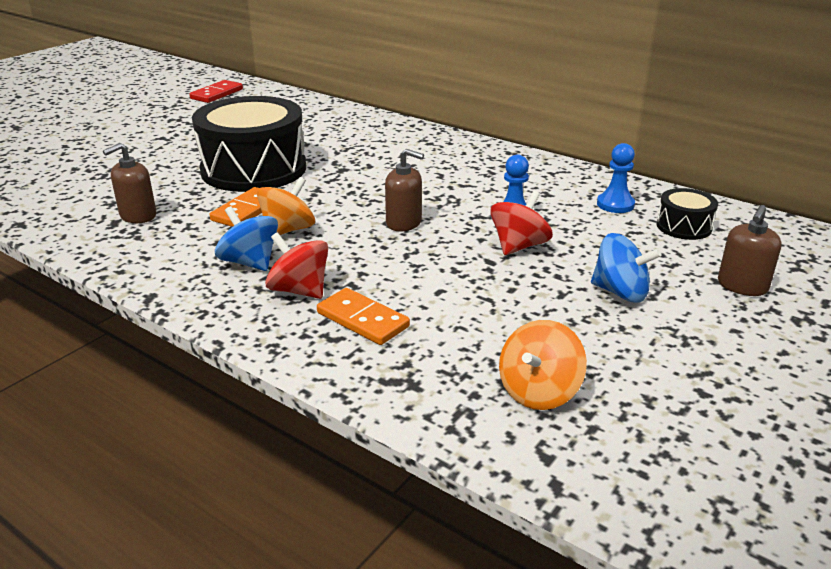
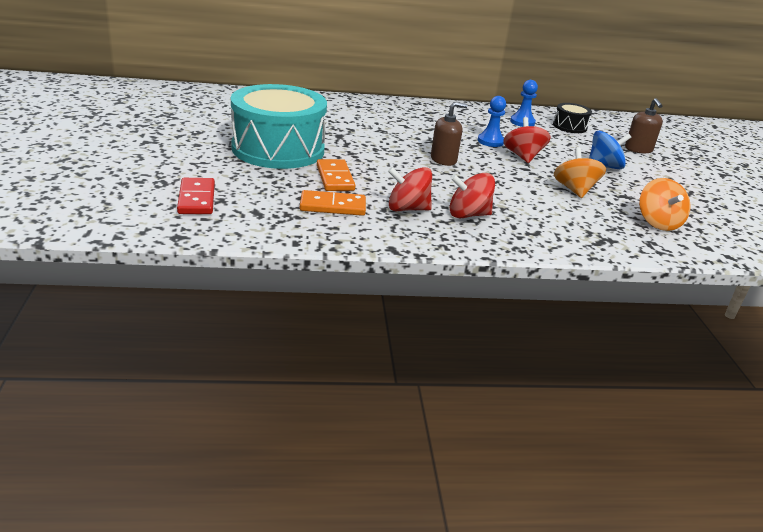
camera: 45 degrees left, 0 degrees up
(138, 216) = (264, 203): brown soap dispenser -> none
(217, 94) = (115, 97): red domino -> red domino (197, 199)
(250, 262) = (407, 209): blue spinning top -> red spinning top
(254, 169) = (278, 149): black drum -> turquoise drum
(288, 230) = (388, 183): orange spinning top -> orange spinning top (574, 190)
(363, 320) = (530, 218): orange domino -> orange domino (333, 206)

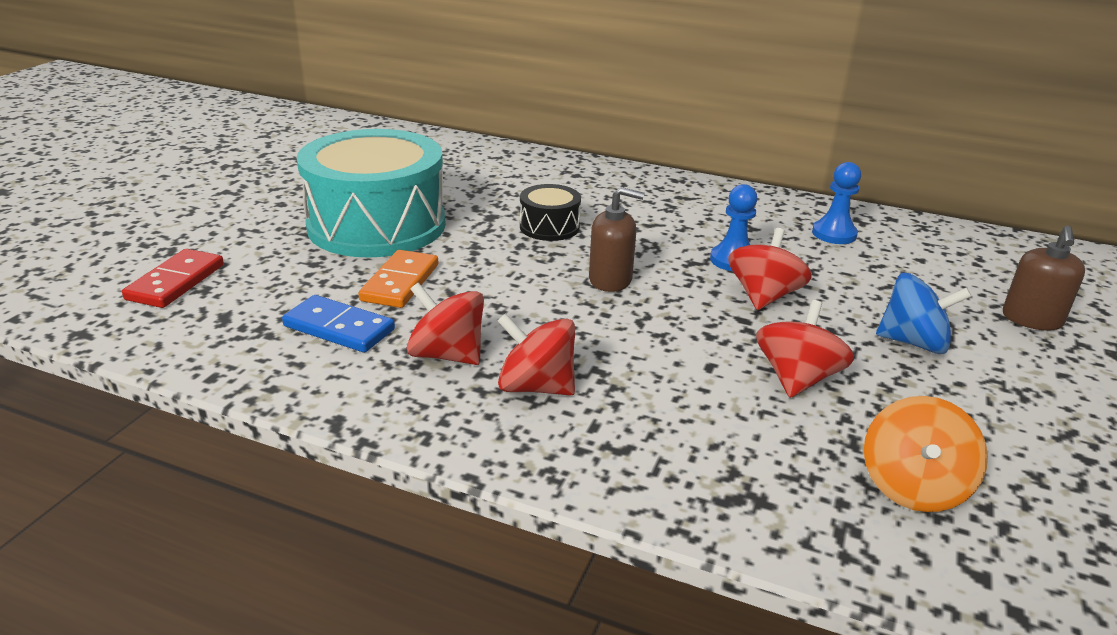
camera: 30 degrees right, 0 degrees up
(333, 206) = (339, 328): orange domino -> blue domino
(569, 126) = (923, 254): black drum -> black drum (549, 227)
(574, 190) = (797, 379): orange spinning top -> red spinning top

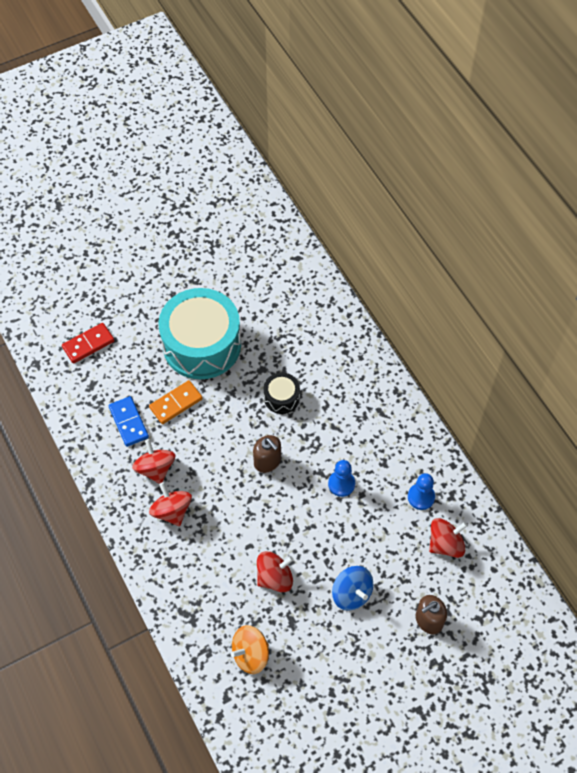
camera: 40 degrees right, 30 degrees up
(763, 296) = (323, 519): red spinning top -> red spinning top (445, 544)

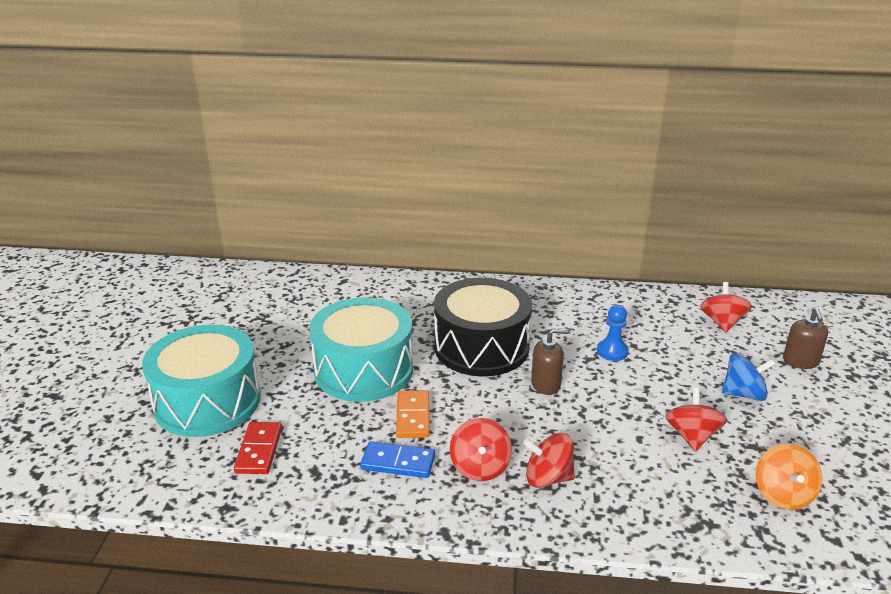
camera: 55 degrees left, 30 degrees down
(109, 285) = (207, 401): none -> turquoise drum
(155, 468) = (480, 467): red spinning top -> red spinning top turned 105 degrees counterclockwise
(281, 397) = (481, 347): black drum -> black drum, size x2.24
(421, 497) = (662, 316): blue pawn -> none

